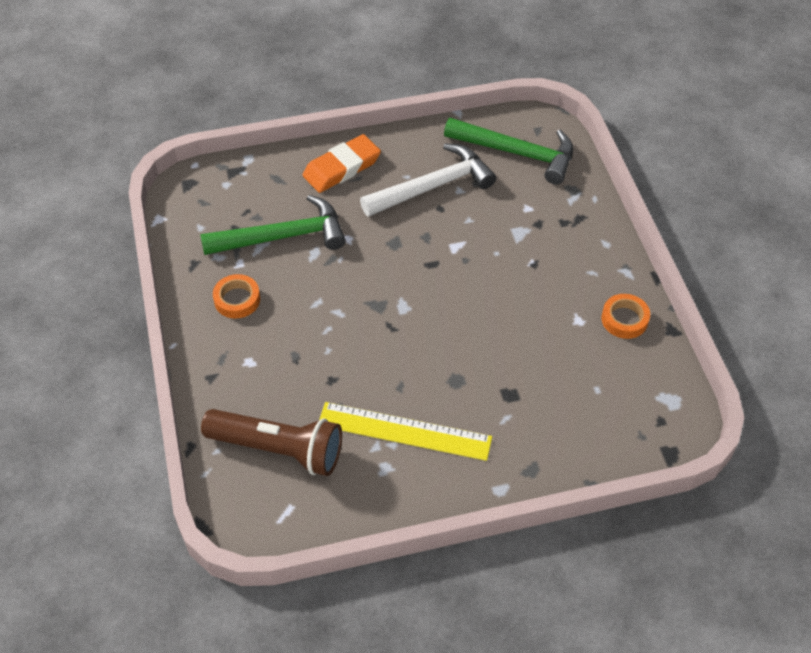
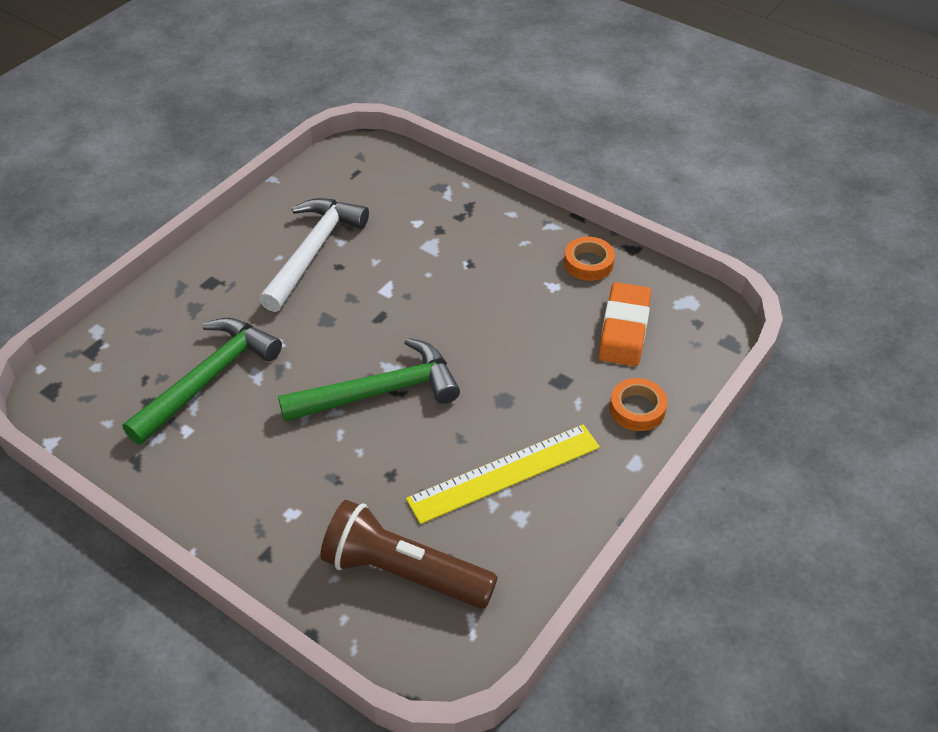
camera: 40 degrees left, 5 degrees down
(237, 300) = (219, 465): orange tape -> orange tape (637, 409)
(278, 449) = (404, 572): brown flashlight -> brown flashlight turned 135 degrees counterclockwise
(342, 168) = (206, 284): orange eraser -> orange eraser (624, 329)
(517, 153) = (361, 184): green hammer -> green hammer (379, 392)

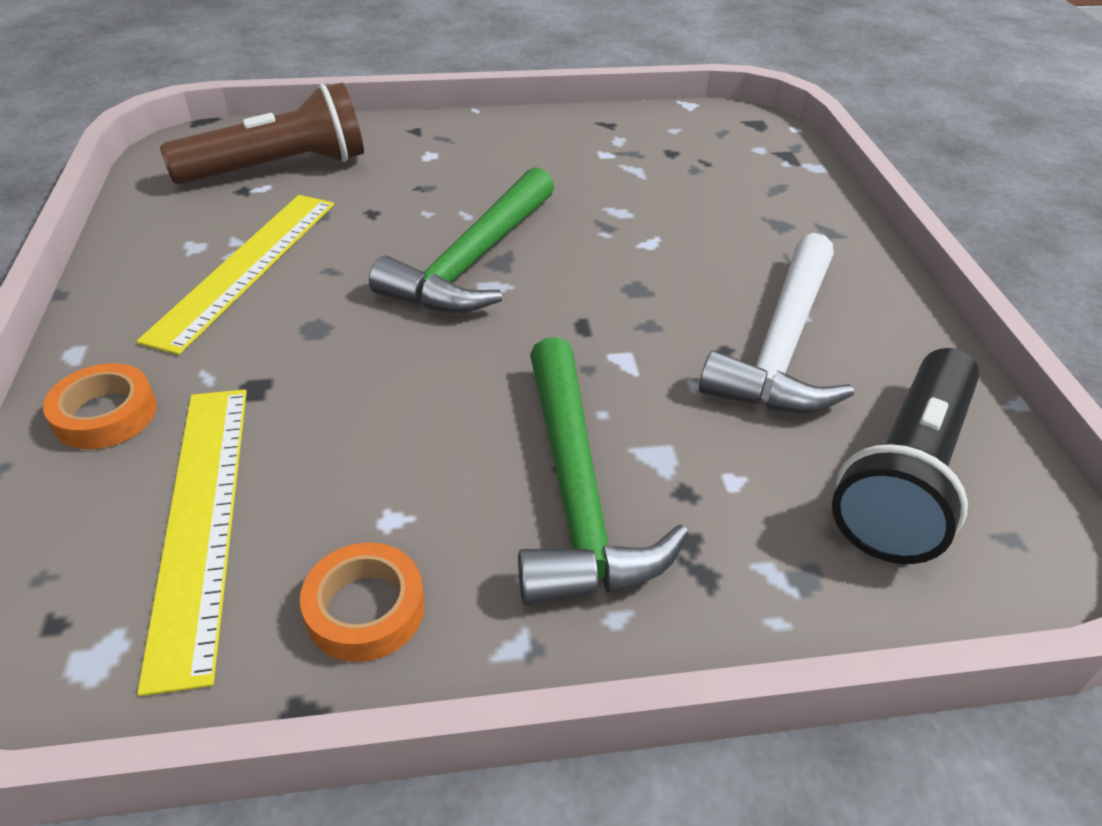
camera: 135 degrees right, 5 degrees down
(208, 379) = (654, 187): green hammer -> green hammer (576, 491)
(313, 252) = (782, 345): white hammer -> white hammer turned 45 degrees clockwise
(358, 187) = (906, 476): none -> black flashlight
(624, 329) = (202, 520): orange eraser -> yellow ruler

